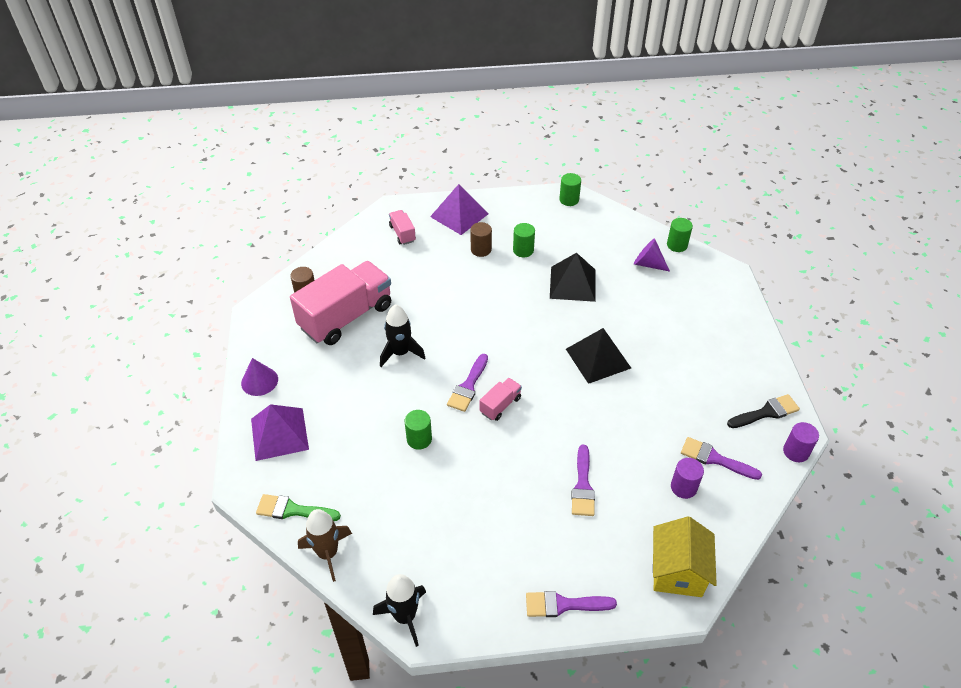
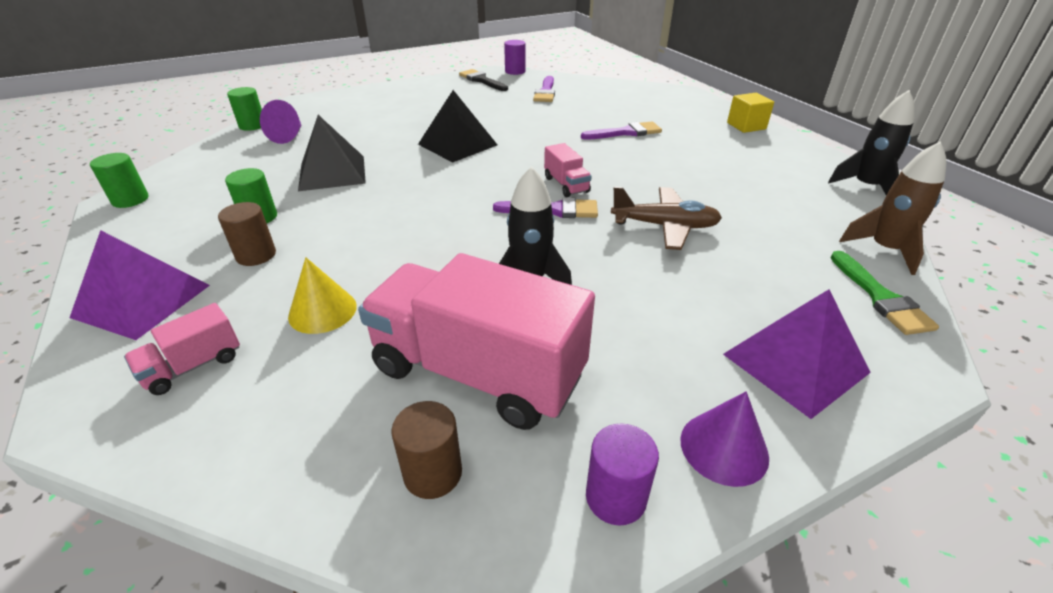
camera: 110 degrees left, 10 degrees down
(418, 272) = (322, 311): none -> yellow cone
(419, 439) = (665, 226): green cylinder -> brown plane
(500, 405) = (566, 185): pink truck -> pink truck turned 135 degrees counterclockwise
(563, 605) = (746, 126): purple brush -> yellow cube
(677, 571) = (663, 95): yellow house -> none
(683, 487) = (585, 99): purple cylinder -> purple cylinder (615, 497)

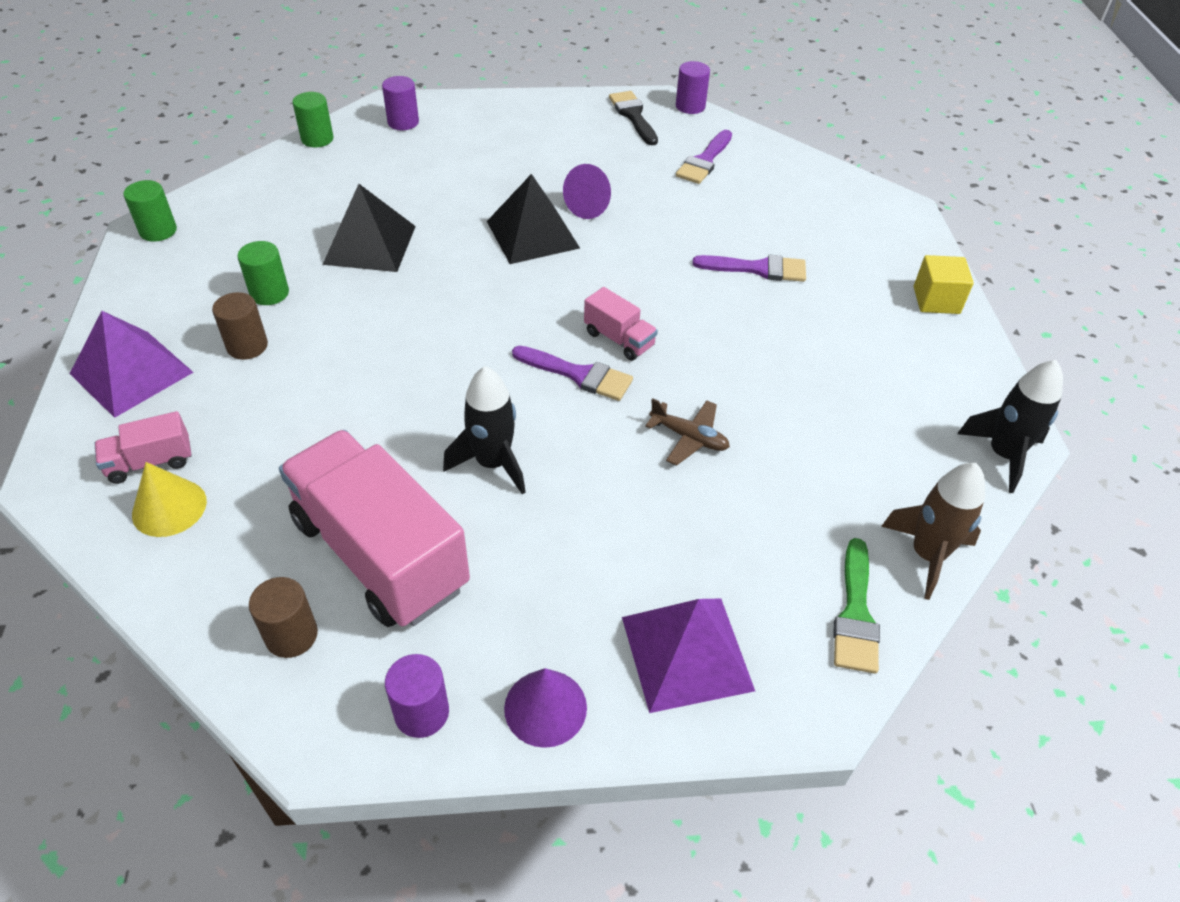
camera: 20 degrees right, 10 degrees up
(288, 136) = (348, 169): purple cone -> purple cone (591, 206)
(318, 107) = (403, 122): none -> purple cylinder
(322, 311) = (278, 437): yellow cone -> yellow cone (169, 507)
(566, 185) = (619, 339): pink truck -> pink truck turned 45 degrees counterclockwise
(665, 226) = (689, 437): brown plane -> brown plane, size x0.66

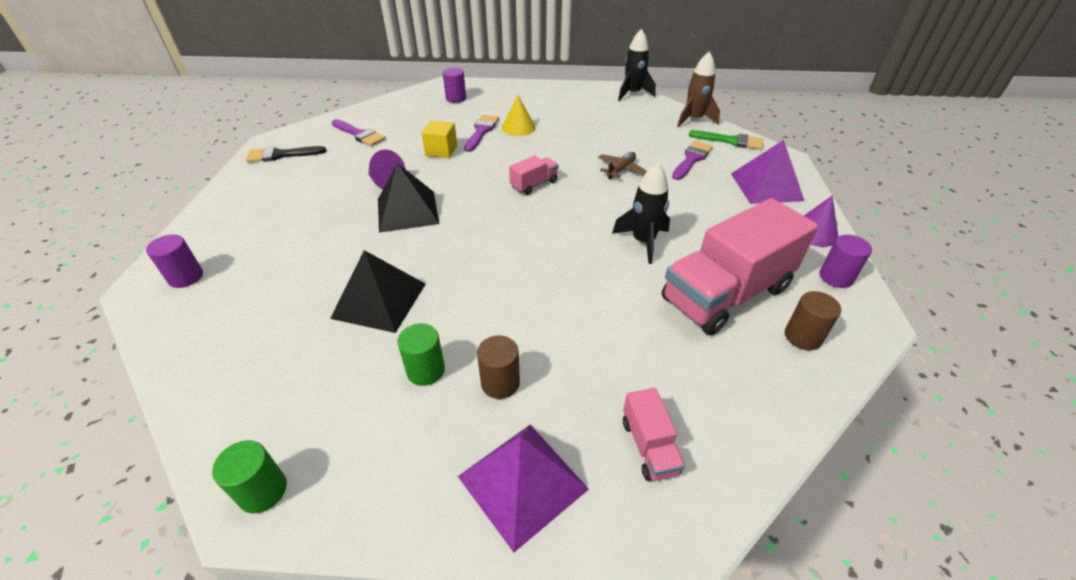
camera: 80 degrees left, 5 degrees down
(169, 507) = (701, 424): yellow cone -> yellow cone (518, 127)
(317, 139) = (164, 343): green cylinder -> none
(578, 374) = (564, 202): purple brush -> purple brush (691, 159)
(690, 106) = (288, 132): purple cylinder -> purple cylinder (456, 98)
(936, 300) = (524, 89): yellow cube -> yellow cube (441, 151)

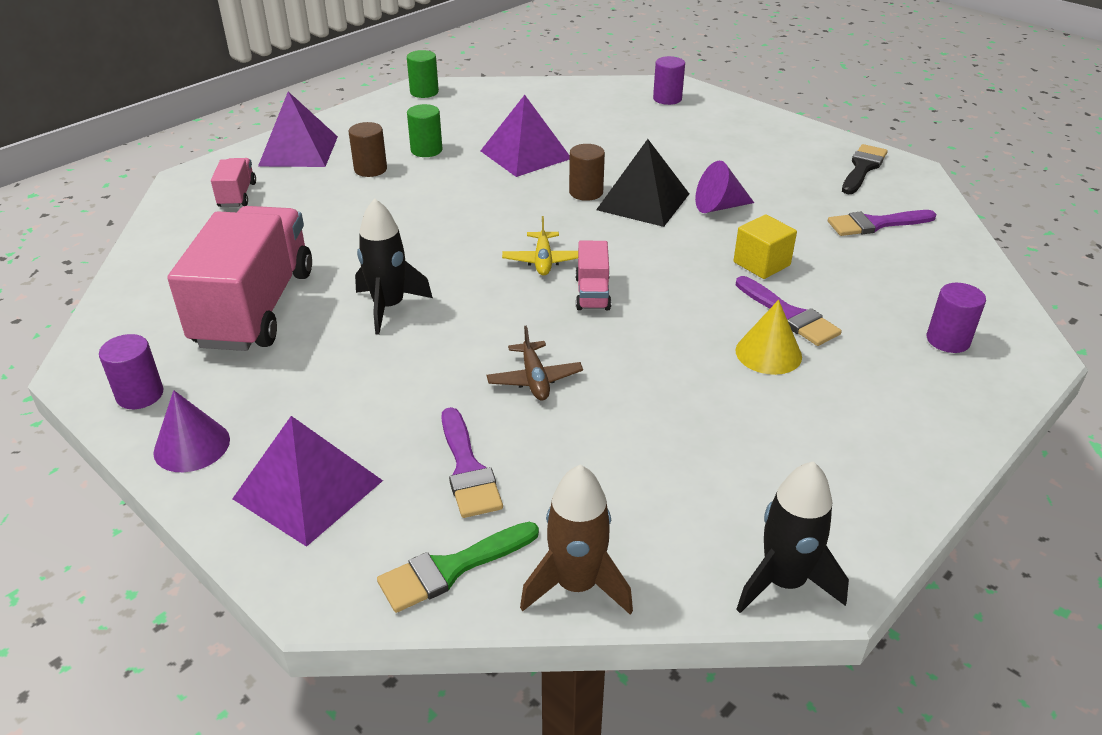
camera: 130 degrees right, 5 degrees down
(379, 300) = (525, 154): black pyramid -> purple pyramid
(524, 214) = (543, 261): none -> yellow plane
(649, 446) = (237, 195): pink truck -> pink truck turned 60 degrees clockwise
(802, 337) = (155, 313): brown cylinder -> brown cylinder (586, 192)

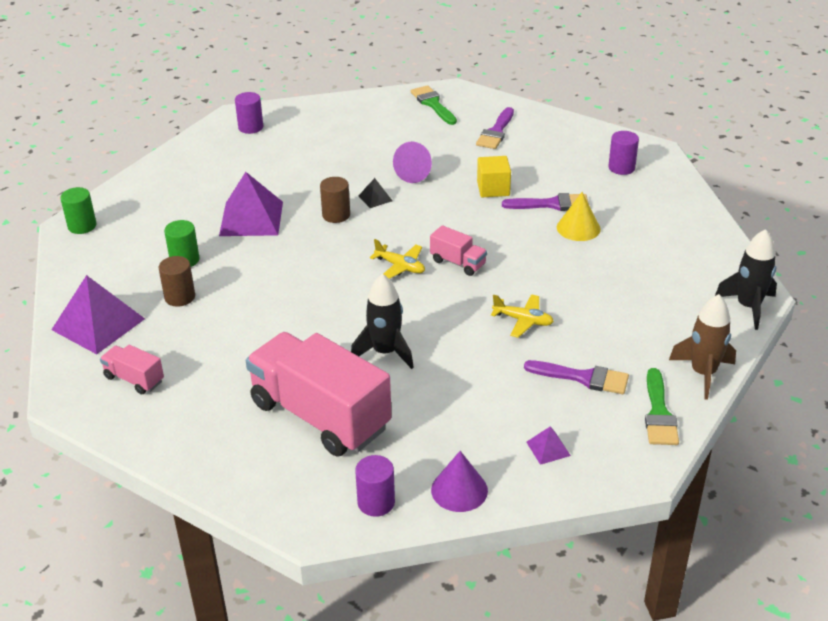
camera: 55 degrees left, 0 degrees up
(308, 489) = (548, 448): purple pyramid -> purple pyramid, size x0.45
(534, 379) = (523, 320): brown plane -> yellow plane
(643, 201) = (375, 198): black pyramid -> black pyramid, size x0.45
(862, 168) = (433, 104): black brush -> green brush

